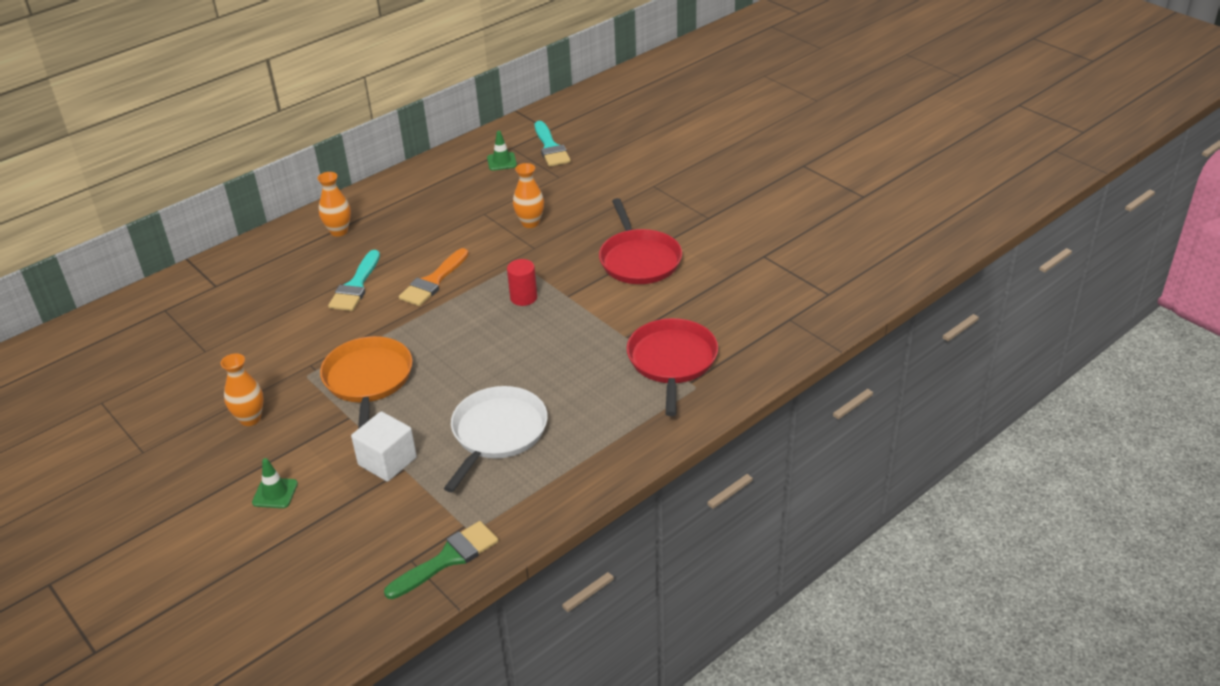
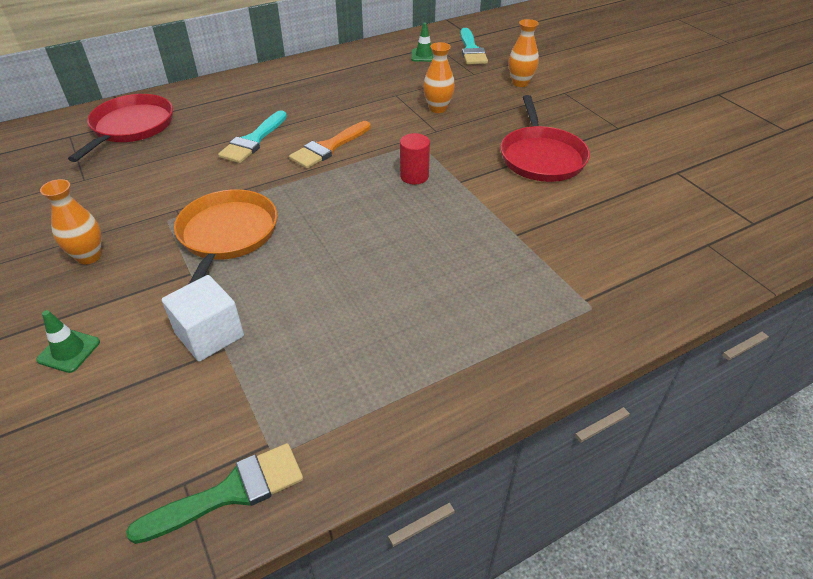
camera: 10 degrees right, 5 degrees up
(339, 231) = (257, 92): orange vase -> orange vase (520, 83)
(497, 433) = (345, 323): white pan -> none
(672, 361) = (566, 271): red pan -> red pan (131, 127)

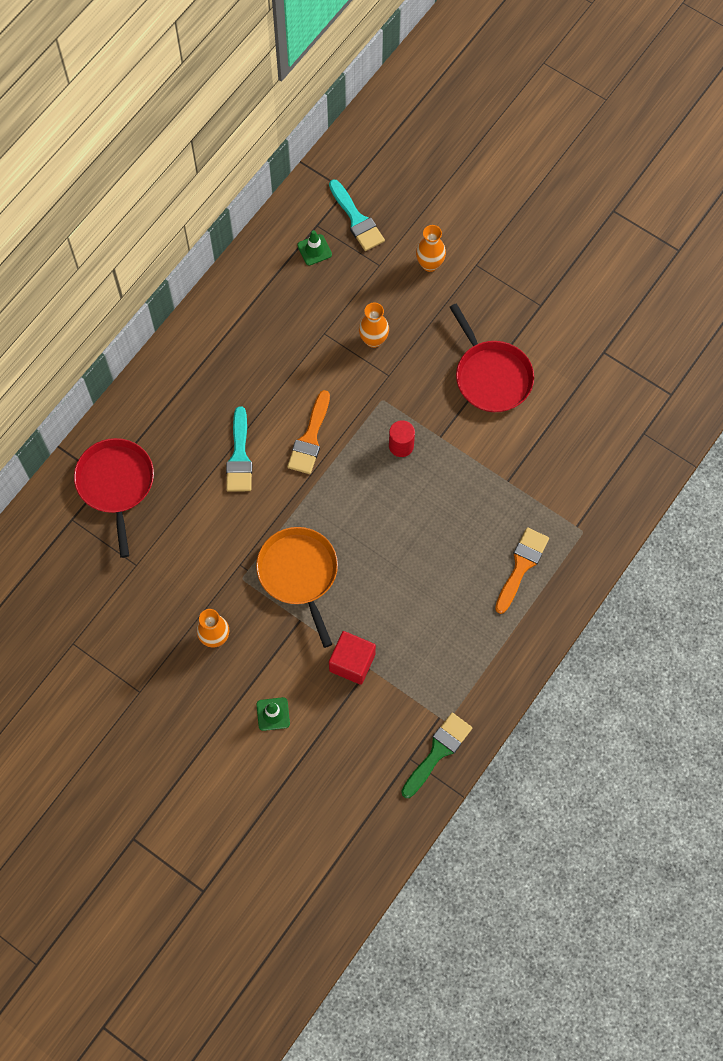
camera: 25 degrees left, 25 degrees up
(209, 335) = (352, 662): white cube -> red cube
(491, 314) = (521, 566): none -> orange brush

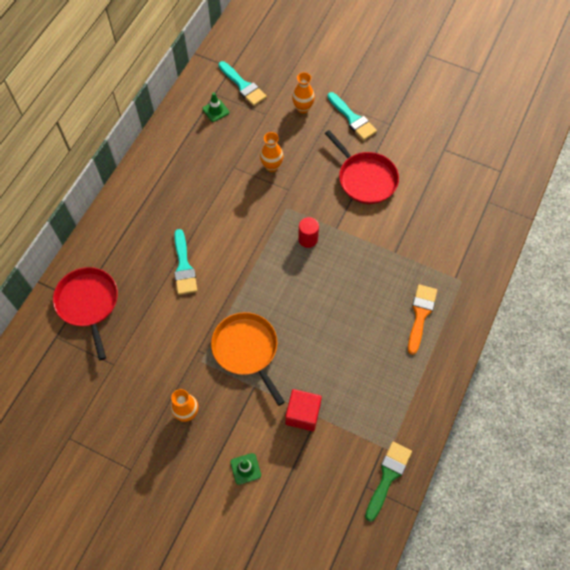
camera: 10 degrees left, 5 degrees down
(310, 438) = (236, 244): orange brush -> none
(492, 289) = (352, 119): none -> turquoise brush

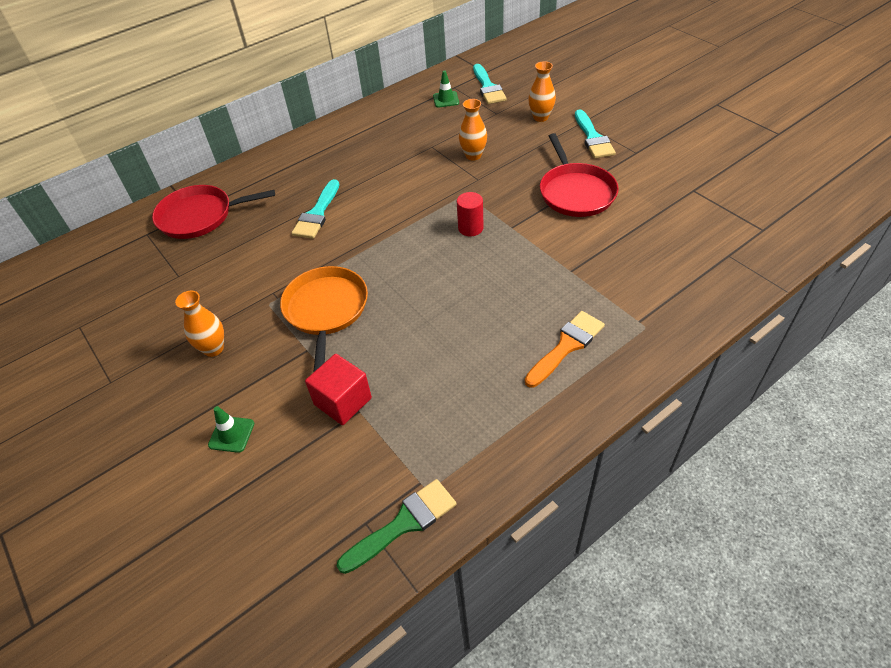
camera: 30 degrees right, 15 degrees down
(88, 303) = (200, 216): red pan -> red pan turned 105 degrees counterclockwise

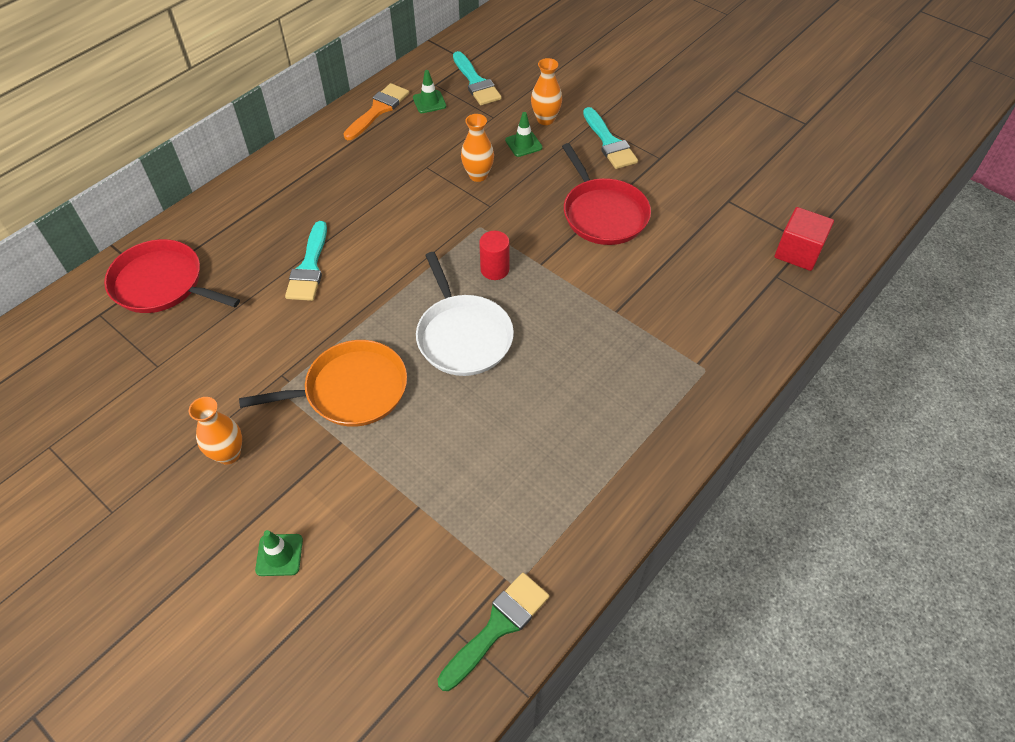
camera: 15 degrees left, 5 degrees up
(200, 216) = (162, 284): red pan -> red pan turned 45 degrees clockwise
(326, 310) = (351, 390): orange pan -> orange pan turned 90 degrees clockwise
(343, 401) = (398, 498): red cube -> red cube (798, 252)
(431, 277) = (463, 336): none -> white pan
(517, 135) = (523, 144): none -> green traffic cone
(566, 346) = (628, 402): orange brush -> orange brush (378, 110)

